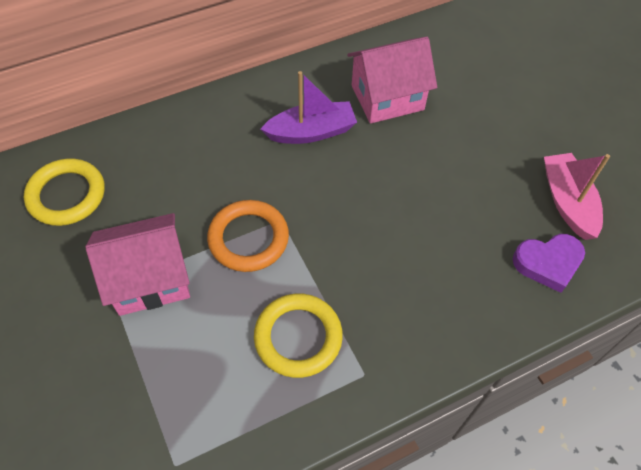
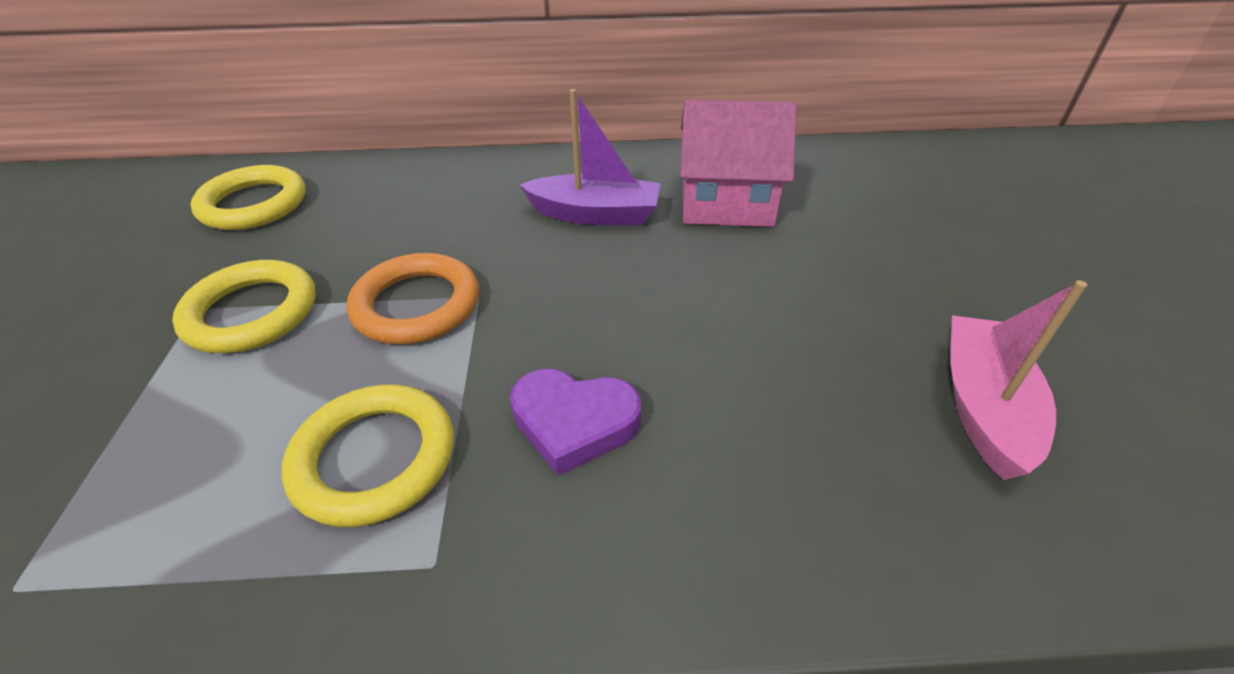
camera: 25 degrees right, 15 degrees down
(150, 279) = (251, 312): pink house -> yellow ring
(548, 263) = (905, 496): purple heart -> purple heart (574, 422)

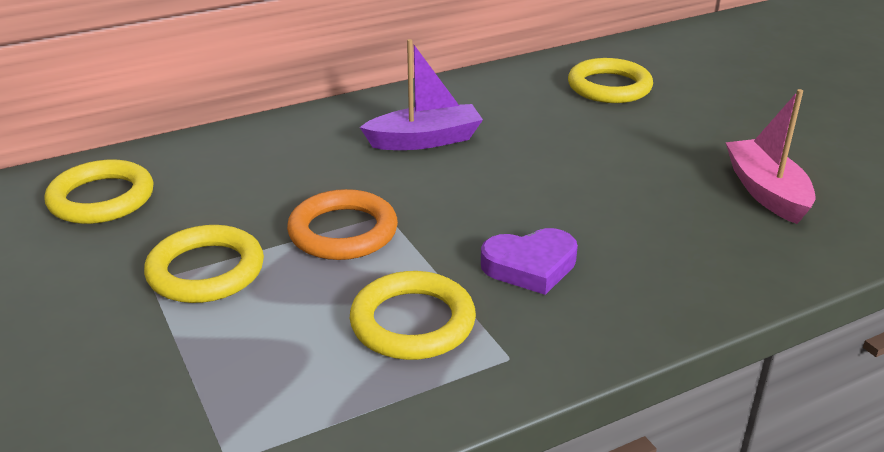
camera: 25 degrees left, 10 degrees down
(726, 203) = (520, 111): pink house -> none
(856, 195) = (609, 87): none -> yellow ring

